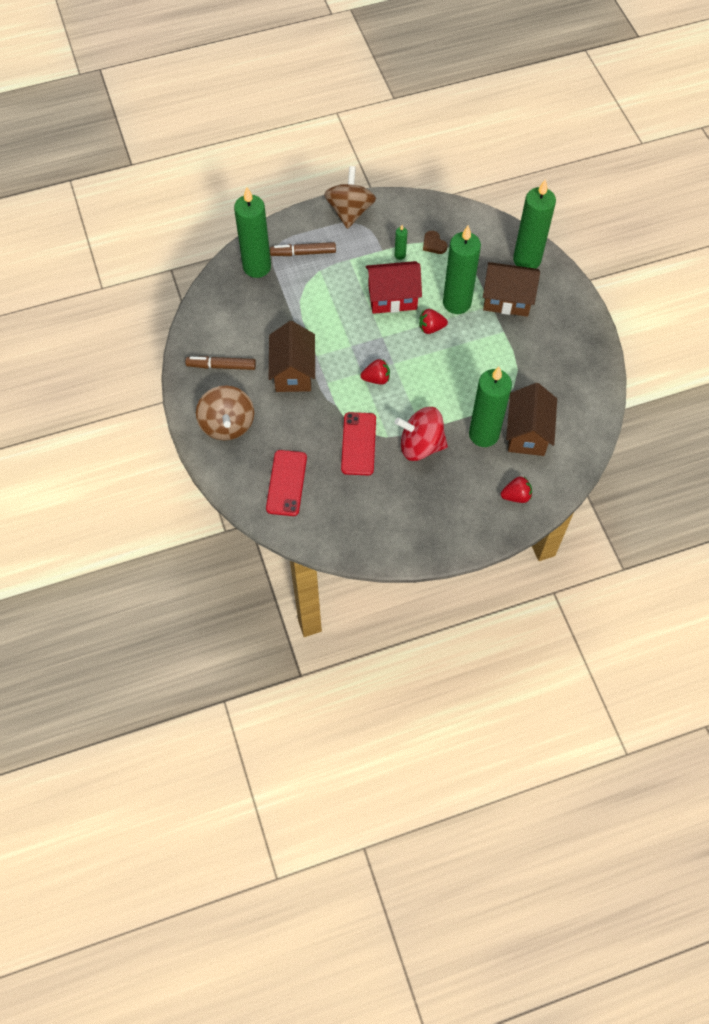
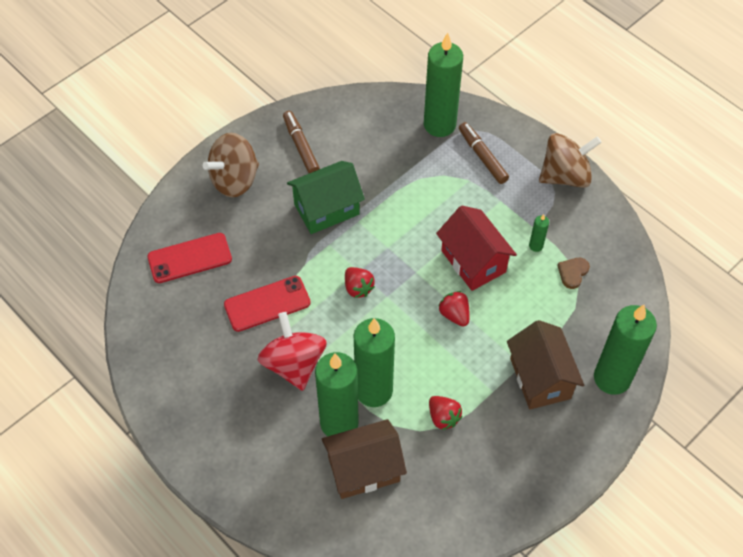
camera: 65 degrees right, 5 degrees down
(293, 372) = (326, 209): brown house -> green house
(457, 303) = (504, 327): green candle -> green candle (373, 390)
(516, 496) = (273, 488): red strawberry -> red strawberry (443, 417)

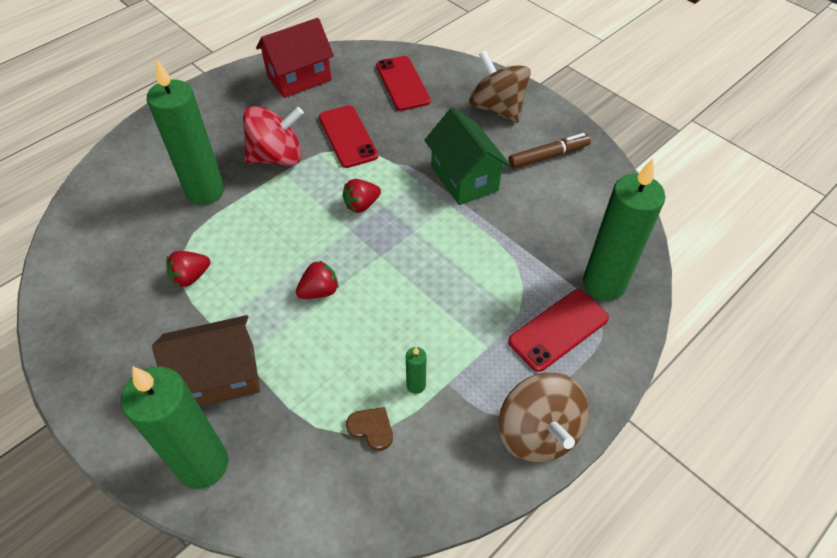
camera: 90 degrees right, 5 degrees down
(364, 469) = (150, 210): brown house -> none
(373, 390) = (235, 218): green candle -> none
(473, 261) = (393, 313): red house -> red house (299, 78)
(482, 156) = (558, 330): brown marker -> red phone

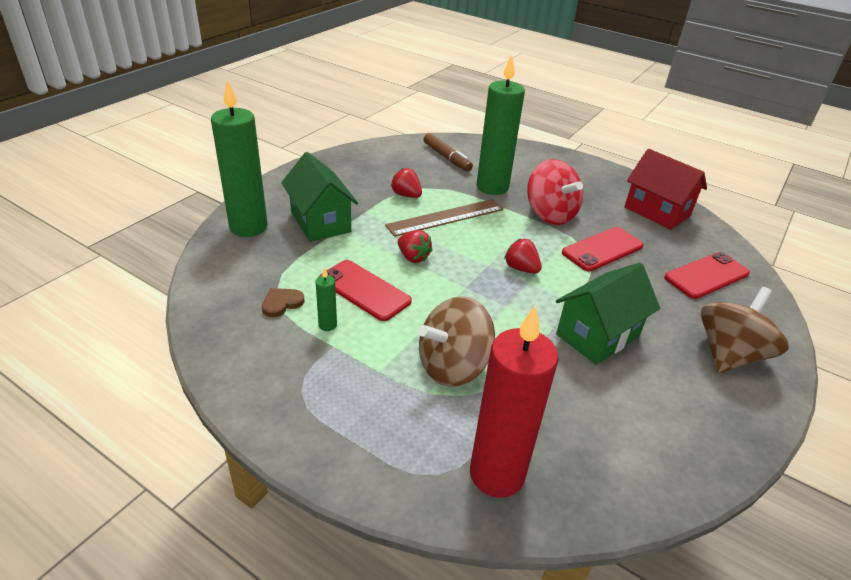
camera: 75 degrees right, 15 degrees down
(219, 377) = (320, 222): brown house -> green house
(252, 247) = (445, 217): none -> brown ruler
(371, 428) = (282, 303): brown heart -> brown heart turned 150 degrees counterclockwise
(538, 432) = (284, 417): brown spinning top -> brown spinning top (453, 366)
(548, 156) = (682, 408): brown marker -> brown marker (446, 157)
(558, 330) = (415, 430): red phone -> red phone (364, 290)
(604, 284) = (497, 474): green candle -> red candle

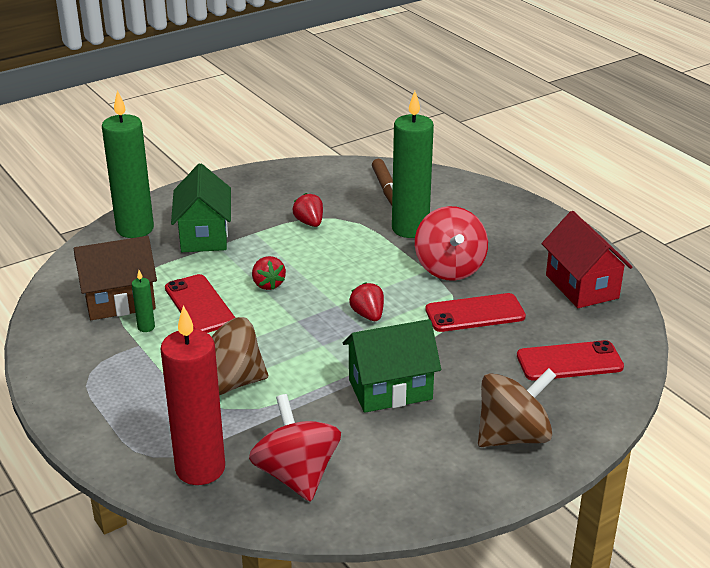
camera: 25 degrees right, 5 degrees down
(282, 303) = (120, 301): brown heart -> brown house
(445, 217) = (332, 252): brown ruler -> none
(593, 451) = (296, 475): none -> red spinning top

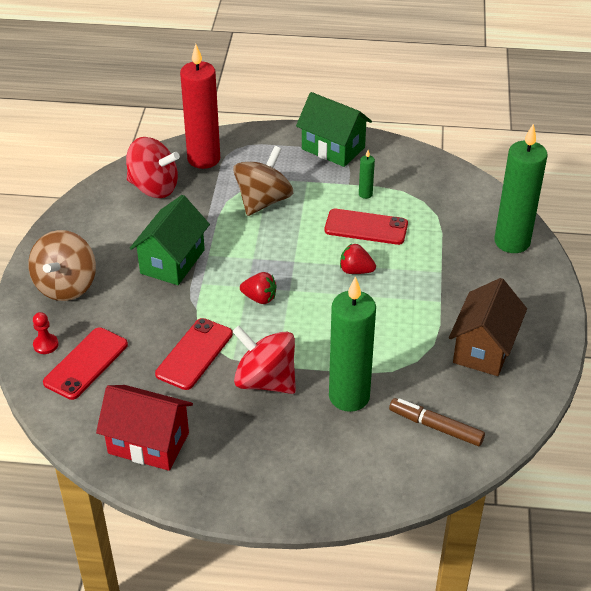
camera: 130 degrees right, 10 degrees up
(120, 301) = (410, 195): brown house -> brown house (484, 348)
(204, 235) = (464, 272): green house -> green house (333, 148)
(309, 223) = (424, 340): red strawberry -> none
(589, 398) = (46, 345): none -> red pawn

